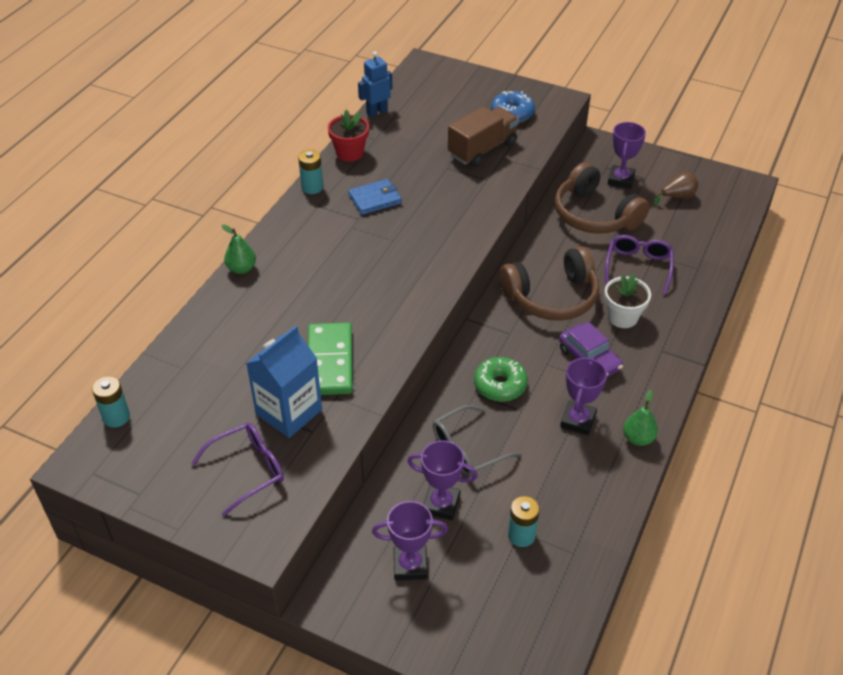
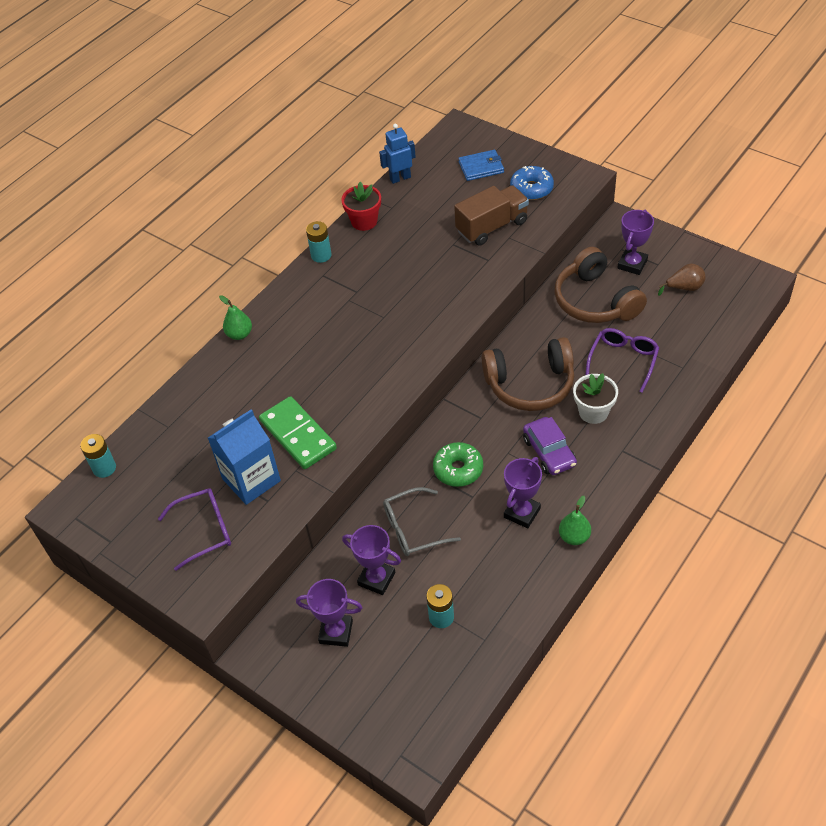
camera: 15 degrees right, 5 degrees up
(330, 362) = (298, 435): green domino -> green domino turned 45 degrees counterclockwise
(375, 199) = (376, 273): blue wallet -> blue wallet (481, 167)

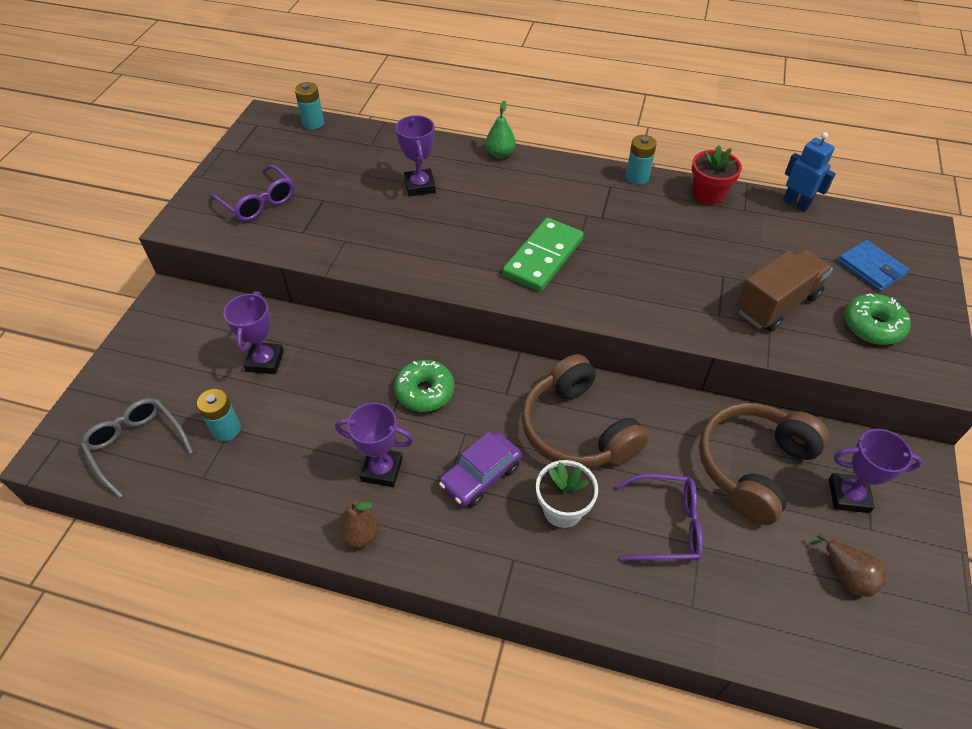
camera: 65 degrees right, 0 degrees up
(251, 480) = (324, 214): blue carton -> none
(298, 435) = (389, 229): green domino -> green domino (543, 257)
(336, 632) = (197, 347): purple trophy -> purple trophy (420, 186)
(414, 528) = (334, 374): grey glasses -> grey glasses (137, 446)
(492, 227) = (776, 304): brown truck -> brown truck turned 75 degrees counterclockwise
(531, 189) = (872, 326): blue donut -> green donut
(574, 537) = (360, 534): green pear -> brown pear

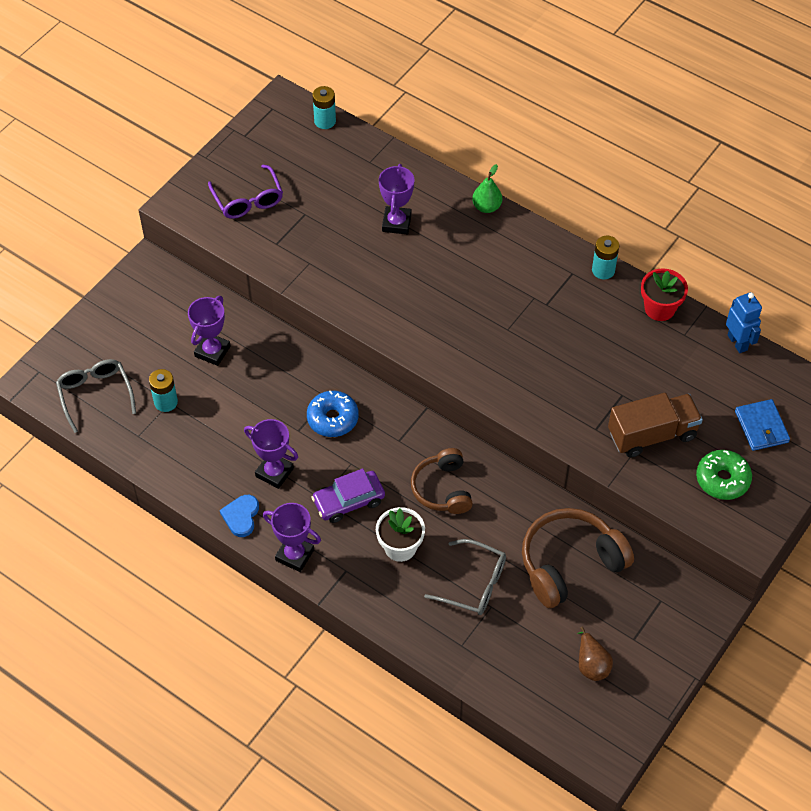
camera: 20 degrees right, 5 degrees up
(360, 534) = (241, 516): brown pear -> blue heart
(425, 392) = (332, 418): green donut -> blue donut
(543, 257) = (473, 330): green domino -> none
(577, 429) = (442, 489): brown headphones -> brown headphones, size x0.65
(665, 525) = (473, 583): purple glasses -> grey glasses
(848, 496) = (633, 610): purple trophy -> purple trophy (294, 555)

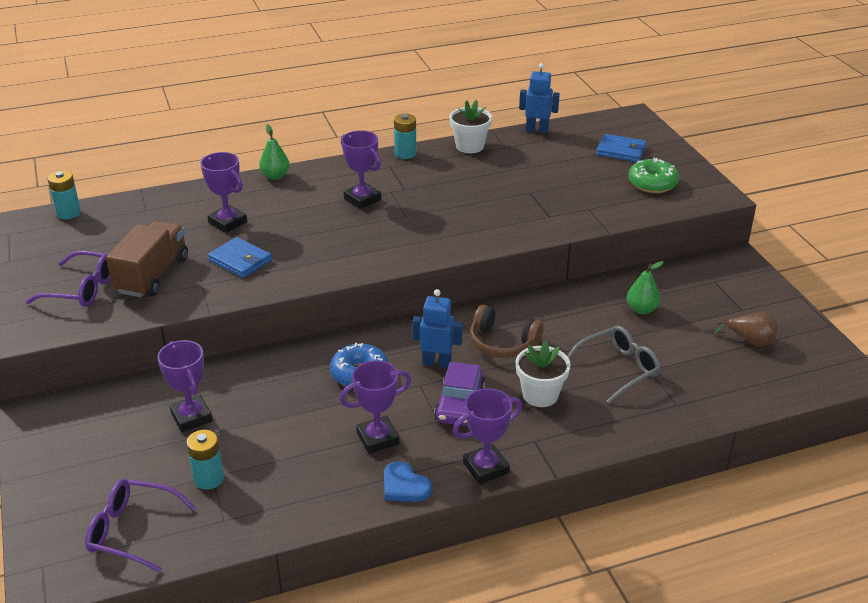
camera: 55 degrees left, 20 degrees down
(95, 395) = (133, 531): grey glasses -> purple glasses
(356, 265) = (240, 260): none -> blue wallet
(384, 459) = (437, 363): none -> blue robot
(505, 286) = (362, 199): none -> purple trophy
(570, 563) = (641, 309): brown headphones -> green pear
(652, 435) = (581, 195): brown truck -> brown truck (152, 275)
(659, 308) = (470, 146): red flower pot -> white flower pot

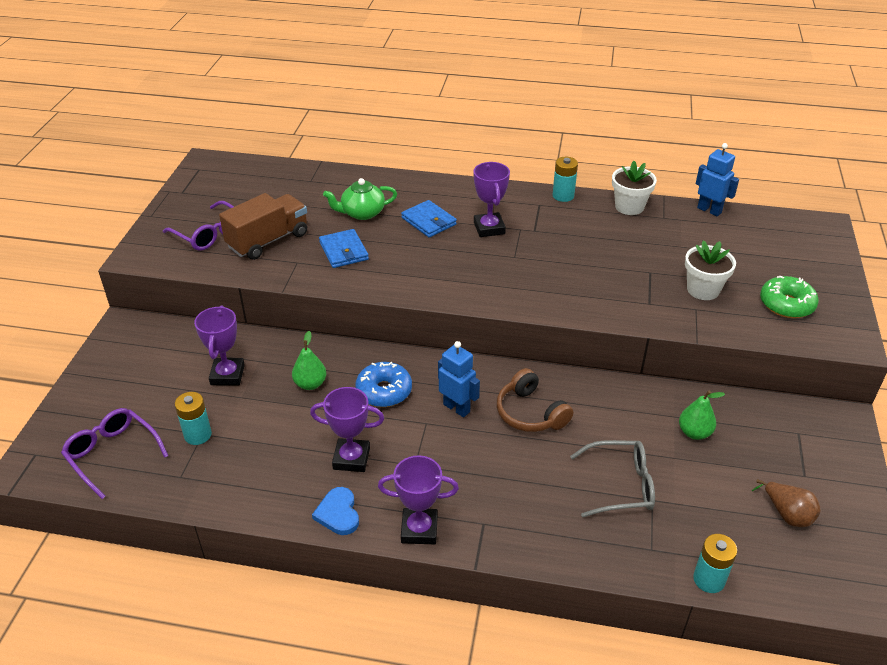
camera: 30 degrees right, 5 degrees up
(68, 213) = (253, 165): turquoise battery -> turquoise battery (709, 579)
(228, 222) = (362, 213): purple trophy -> green teapot
(275, 176) = (434, 182): green pear -> green pear (310, 384)
(460, 404) = (445, 457): purple car -> none
(540, 395) = (524, 479): white flower pot -> white flower pot (703, 290)
(621, 151) = (781, 258): blue wallet -> blue wallet (429, 221)

